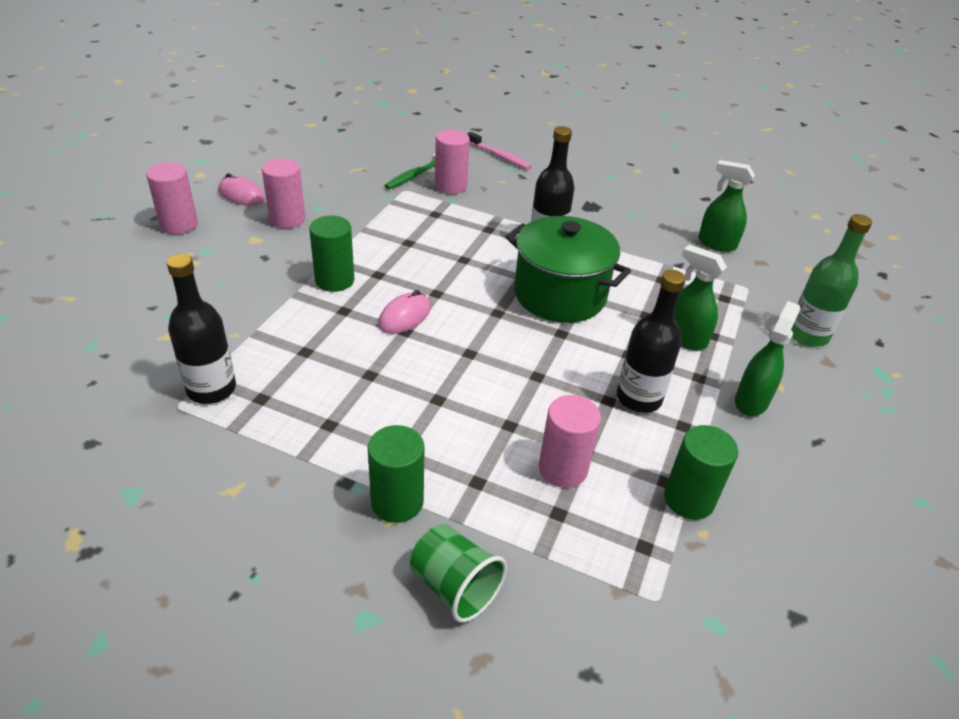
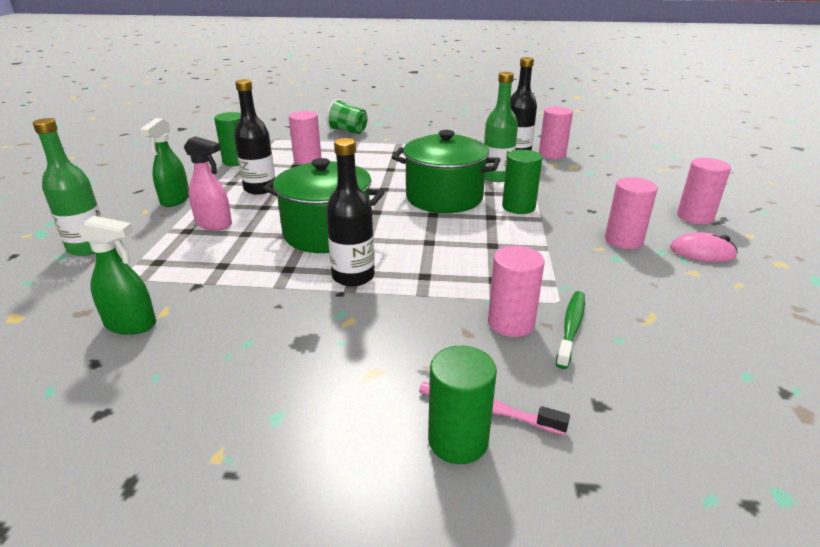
camera: 165 degrees right, 10 degrees down
(160, 373) = (552, 154): none -> pink cylinder
(303, 339) = (497, 177): none -> green bottle
(397, 502) = (386, 142): green cylinder -> green cylinder (458, 440)
(404, 316) = (444, 198): pink mouse -> green pot
(684, 338) = (214, 224): green spray bottle -> pink spray bottle

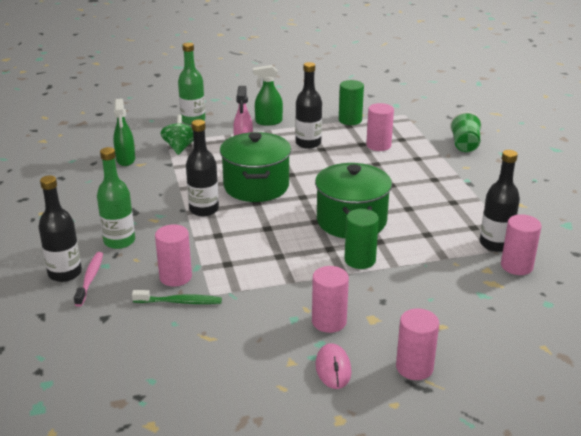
camera: 70 degrees right, 0 degrees up
(157, 270) = (180, 147): none -> green spinning top
(458, 440) = (65, 273): green cylinder -> black bottle
(497, 177) = (421, 240): green bottle -> green bottle (119, 241)

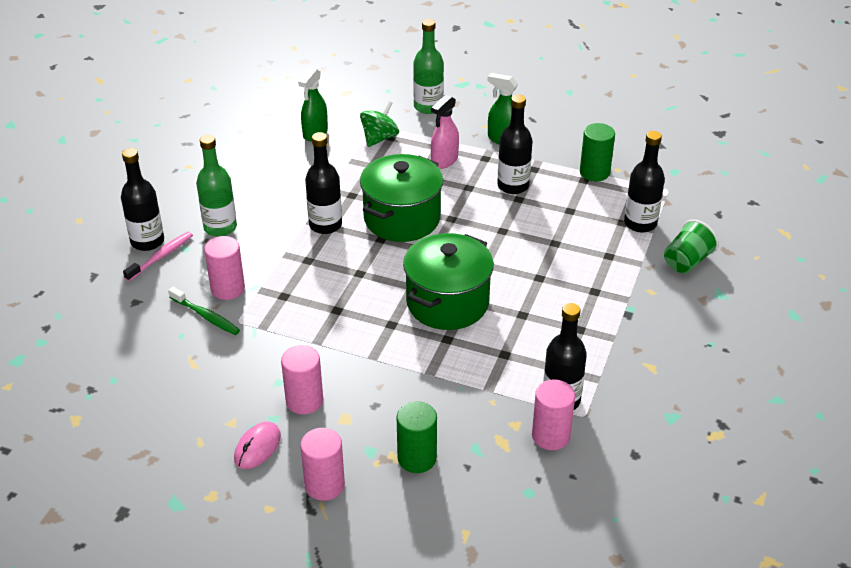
camera: 35 degrees right, 10 degrees up
(360, 260) = (404, 351): green cylinder -> green cylinder (417, 458)
(378, 145) = (586, 220): pink cylinder -> none
(412, 136) = (640, 223): none -> black bottle

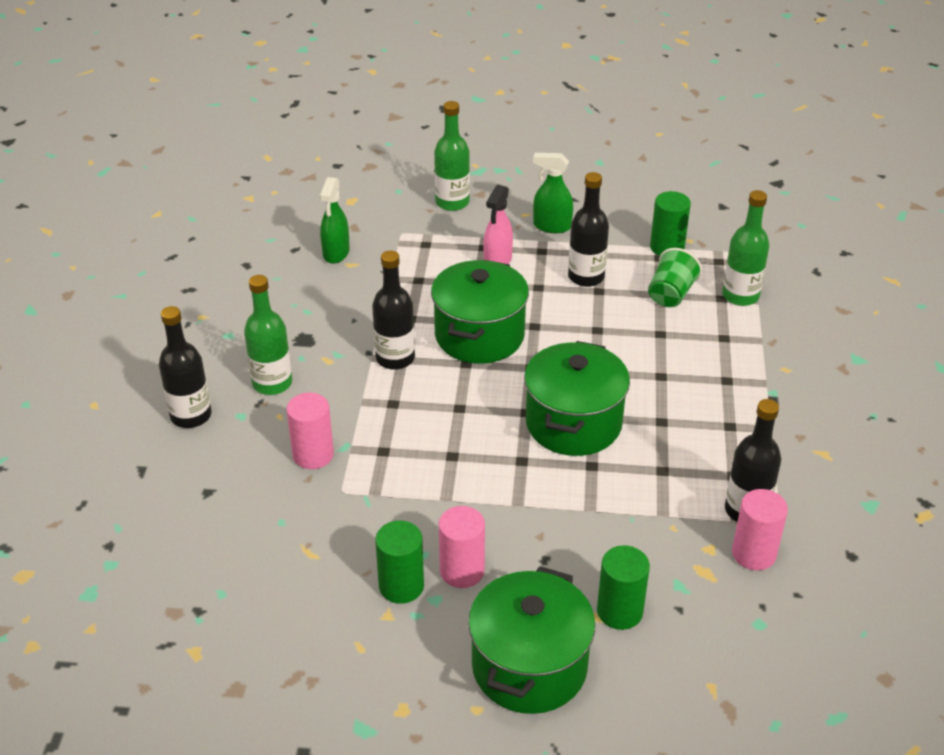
camera: 15 degrees left, 0 degrees up
(161, 256) = (215, 431): pink toothbrush -> none
(206, 316) = (301, 493): green toothbrush -> none
(252, 402) = (401, 586): none -> green cylinder
(257, 447) = (431, 639): pink mouse -> none
(324, 485) = (529, 666): pink cylinder -> green pot
(379, 138) = (413, 247): green spinning top -> none
(640, 223) = (740, 296): black bottle -> green bottle
(687, 262) = (808, 329): green cup -> green cup (671, 294)

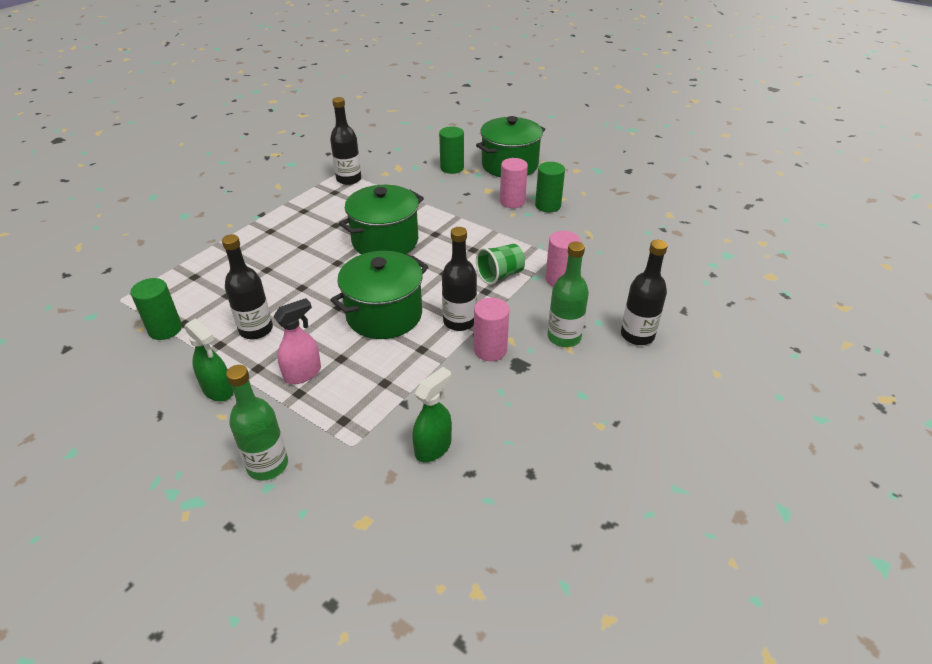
camera: 150 degrees left, 0 degrees up
(671, 294) = (220, 292): green cup -> green cup (500, 275)
(740, 296) = (180, 273): green bottle -> none
(753, 554) = (368, 166): pink cylinder -> pink cylinder (490, 350)

